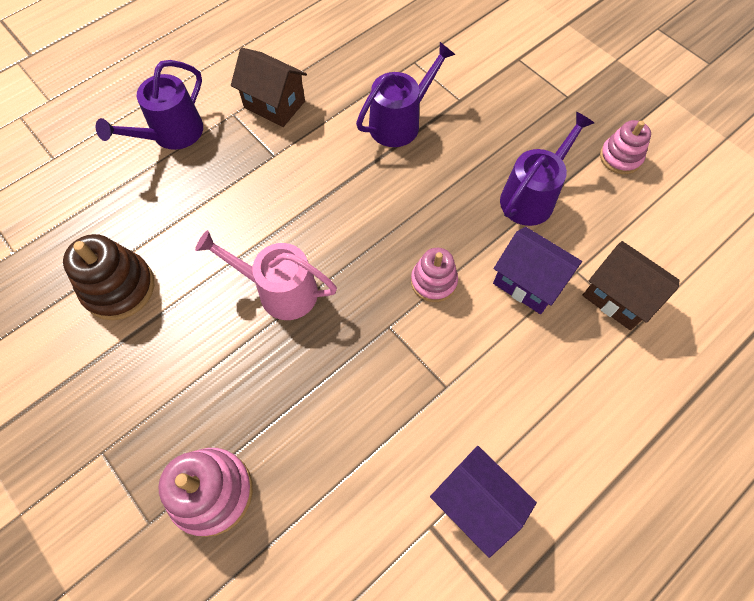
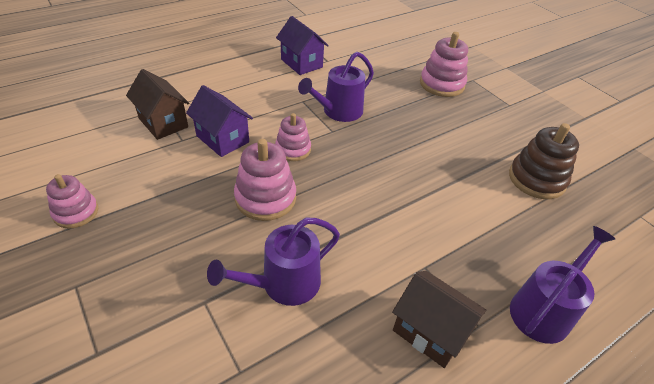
camera: 175 degrees left, 20 degrees down
(280, 291) = (410, 160): pink watering can -> none
(444, 204) = (265, 198): none -> pink stacking toy
(531, 197) = (184, 192): purple watering can -> purple watering can (338, 111)

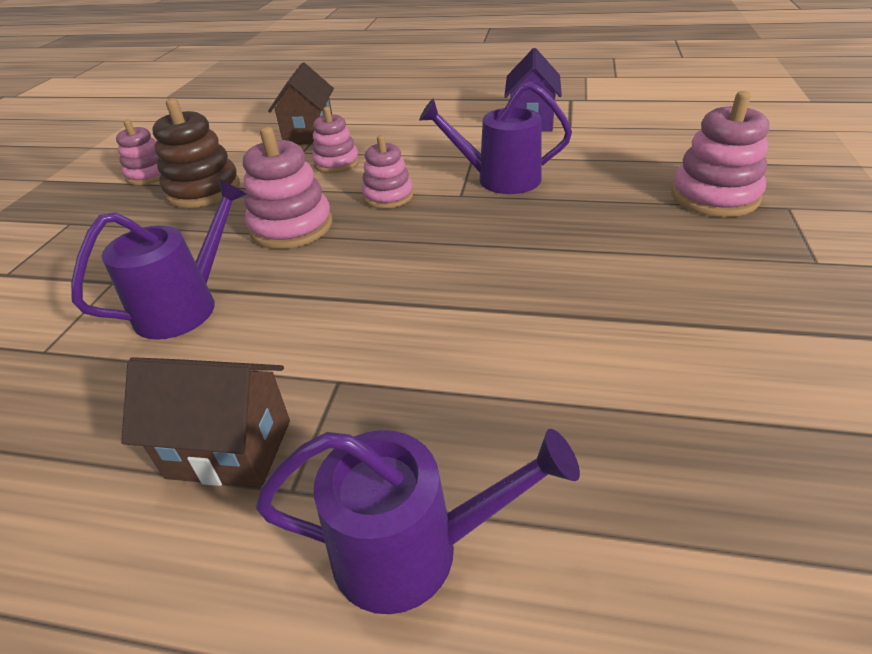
camera: 50 degrees right, 5 degrees down
(222, 139) = (336, 163): purple house -> pink stacking toy
(284, 284) = (185, 306): purple watering can -> purple watering can turned 120 degrees clockwise
(430, 331) = (229, 448): brown house -> brown house turned 75 degrees counterclockwise
(536, 179) = (702, 380): brown stacking toy -> brown stacking toy (203, 190)

